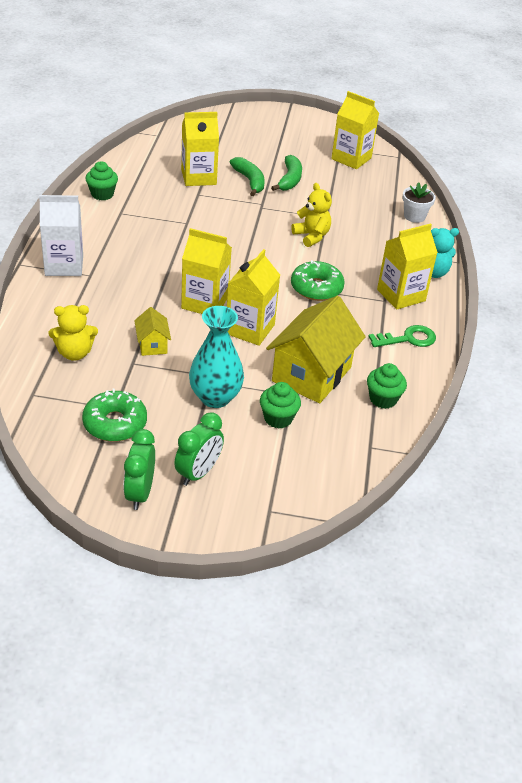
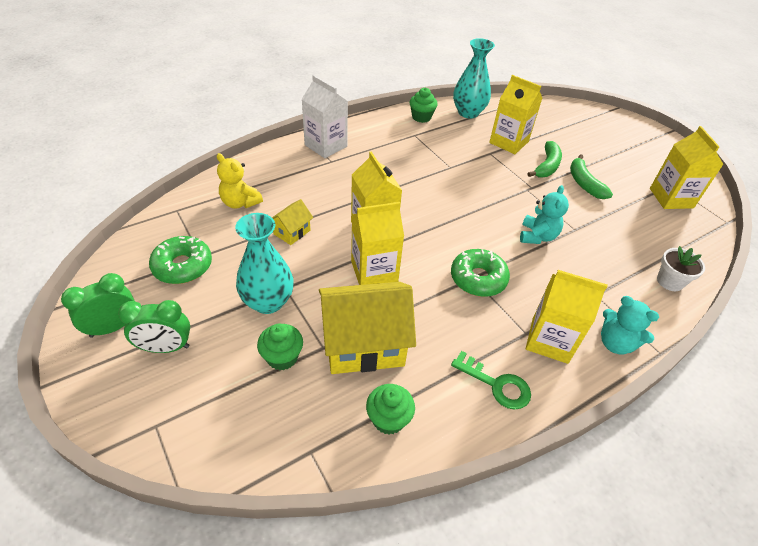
camera: 50 degrees right, 5 degrees up
(133, 169) = (468, 113): none -> turquoise vase
(289, 180) = (584, 183): green banana -> green banana turned 105 degrees clockwise
(311, 236) = (537, 236): yellow teddy bear -> turquoise teddy bear

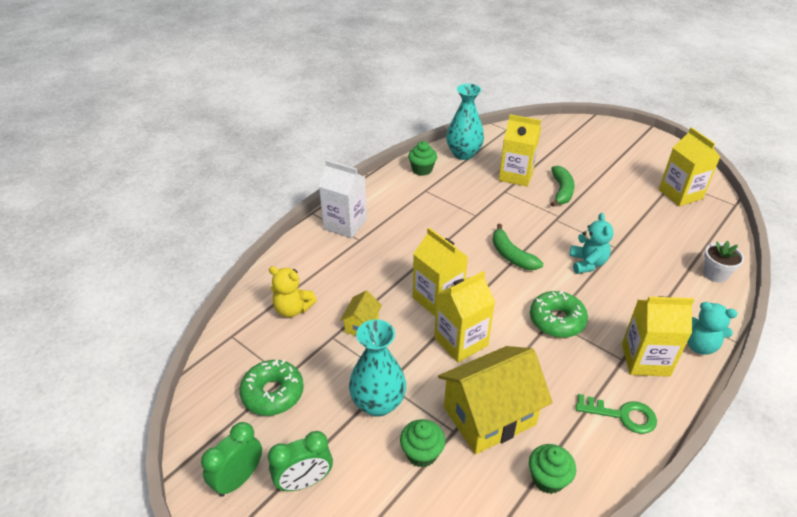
camera: 15 degrees left, 5 degrees down
(584, 183) = (602, 199): green banana -> green banana (511, 255)

